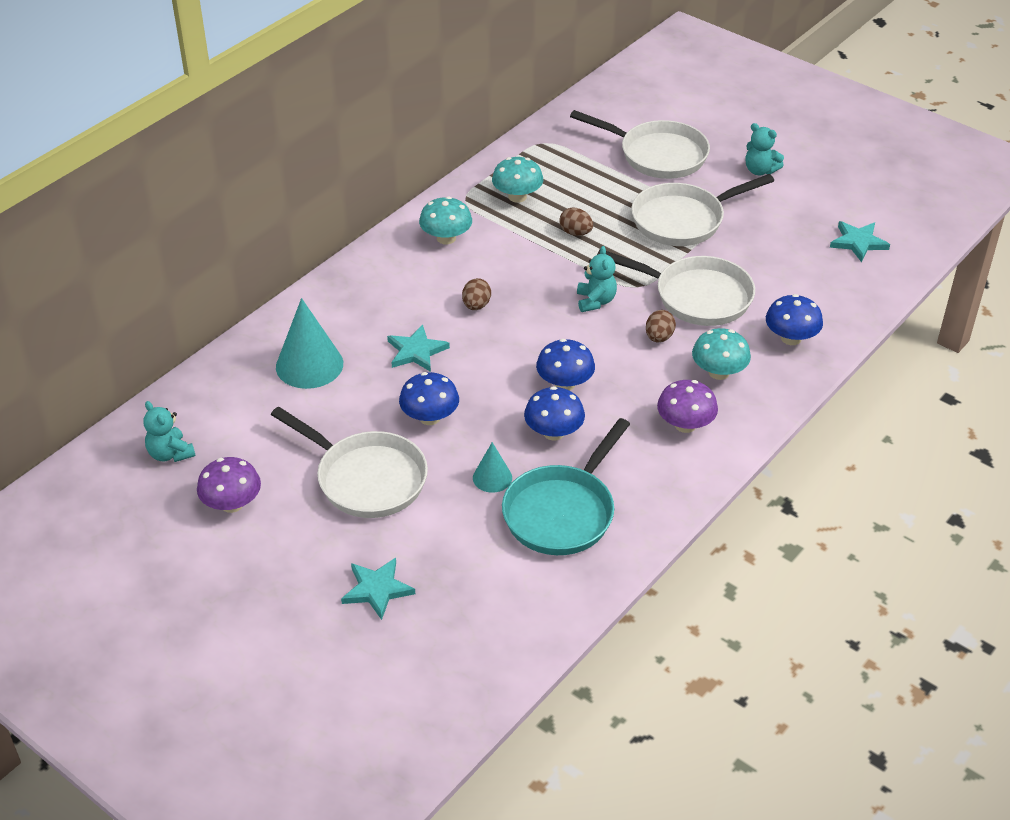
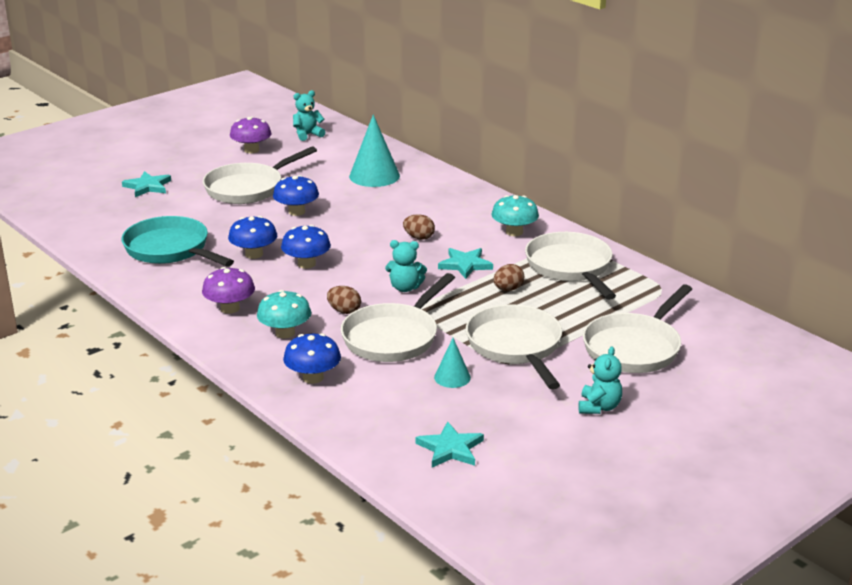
camera: 100 degrees right, 15 degrees down
(416, 351) = (372, 212): turquoise star -> turquoise star (465, 265)
(492, 477) = (221, 228): turquoise cone -> turquoise cone (452, 377)
(517, 196) = (570, 267): turquoise mushroom -> white pan
(760, 170) = (599, 407): turquoise teddy bear -> turquoise teddy bear turned 150 degrees clockwise

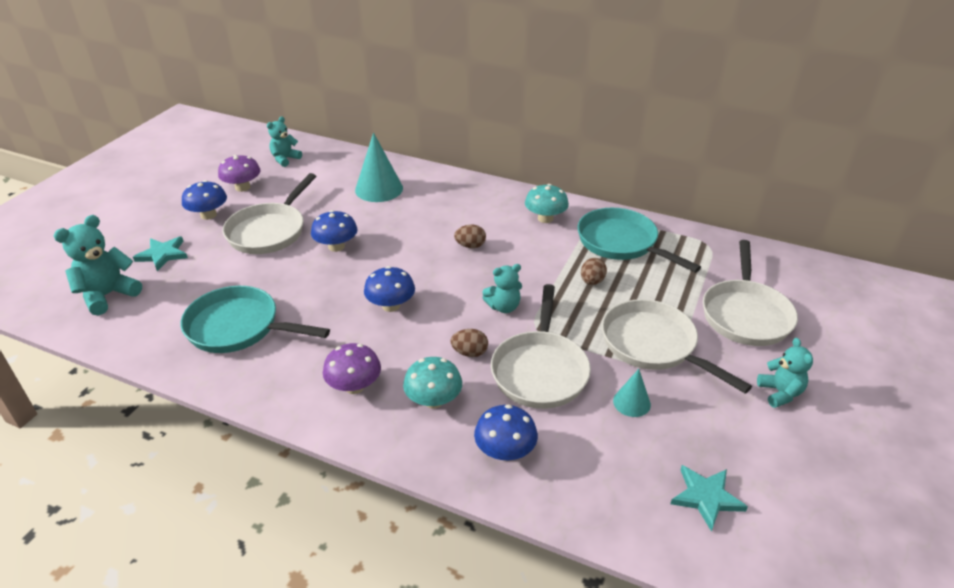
camera: 25 degrees left, 10 degrees up
(86, 205) = (108, 295): none -> turquoise teddy bear
(254, 254) = (330, 309): blue mushroom -> blue mushroom (208, 215)
(465, 265) = (534, 265): turquoise star -> none
(570, 267) = (621, 243): white pan -> turquoise pan

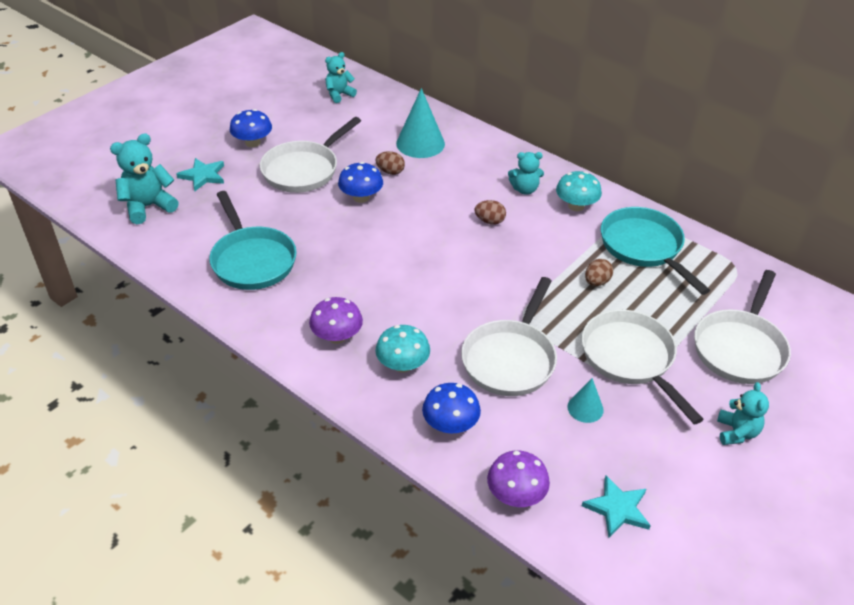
camera: 15 degrees right, 5 degrees up
(239, 327) = (252, 260): turquoise pan -> turquoise pan turned 150 degrees counterclockwise
(242, 187) = (291, 119): purple mushroom -> purple mushroom (516, 495)
(391, 305) = (393, 267): blue mushroom -> none
(469, 353) = (451, 328): brown egg -> brown egg (390, 172)
(503, 307) = (499, 290): turquoise teddy bear -> turquoise teddy bear (525, 189)

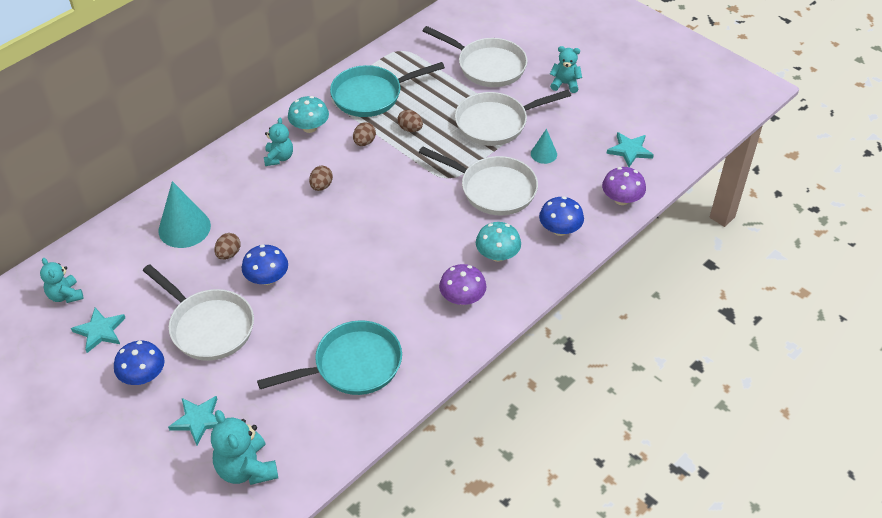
camera: 85 degrees left, 5 degrees up
(301, 116) = (100, 331): none -> turquoise star
(564, 247) = (364, 142): none -> brown egg

